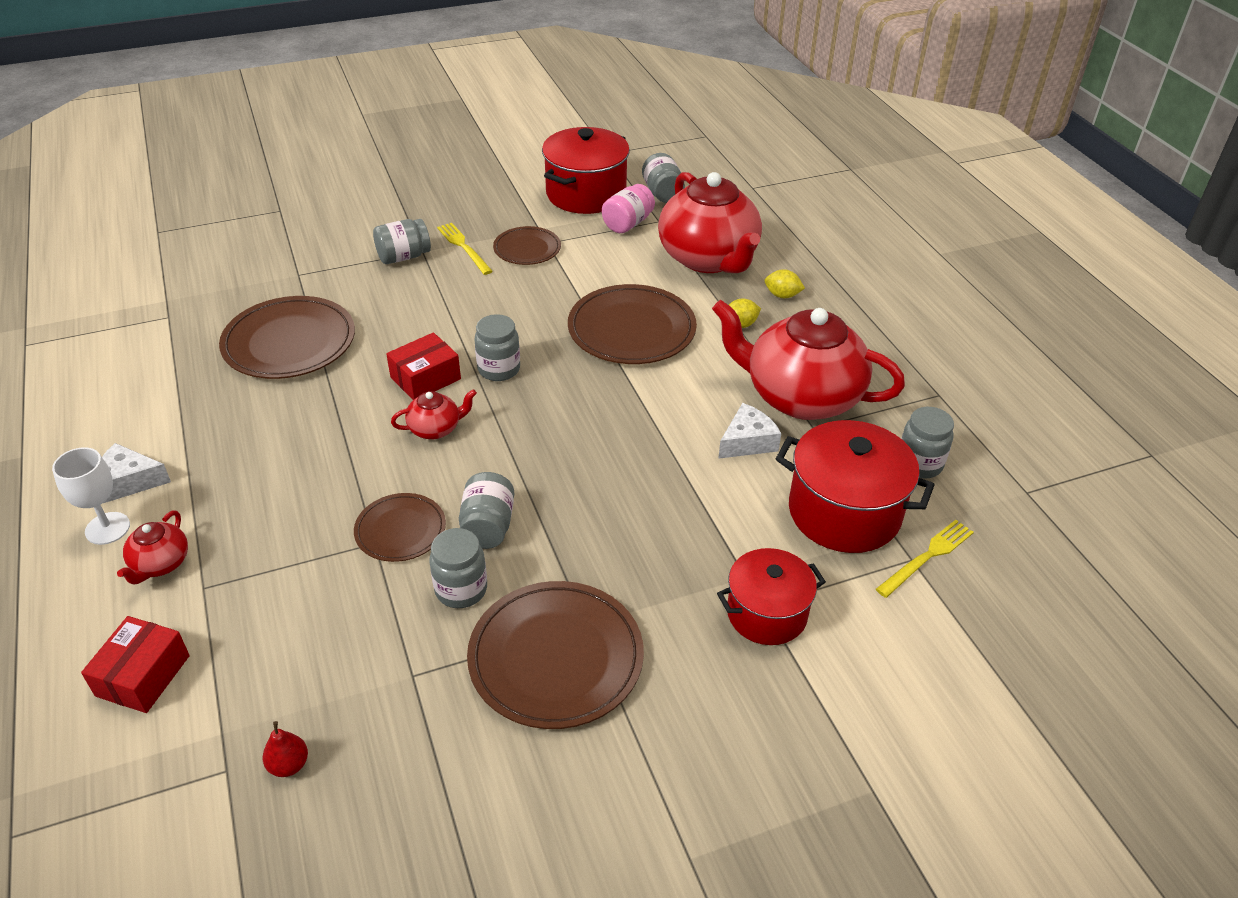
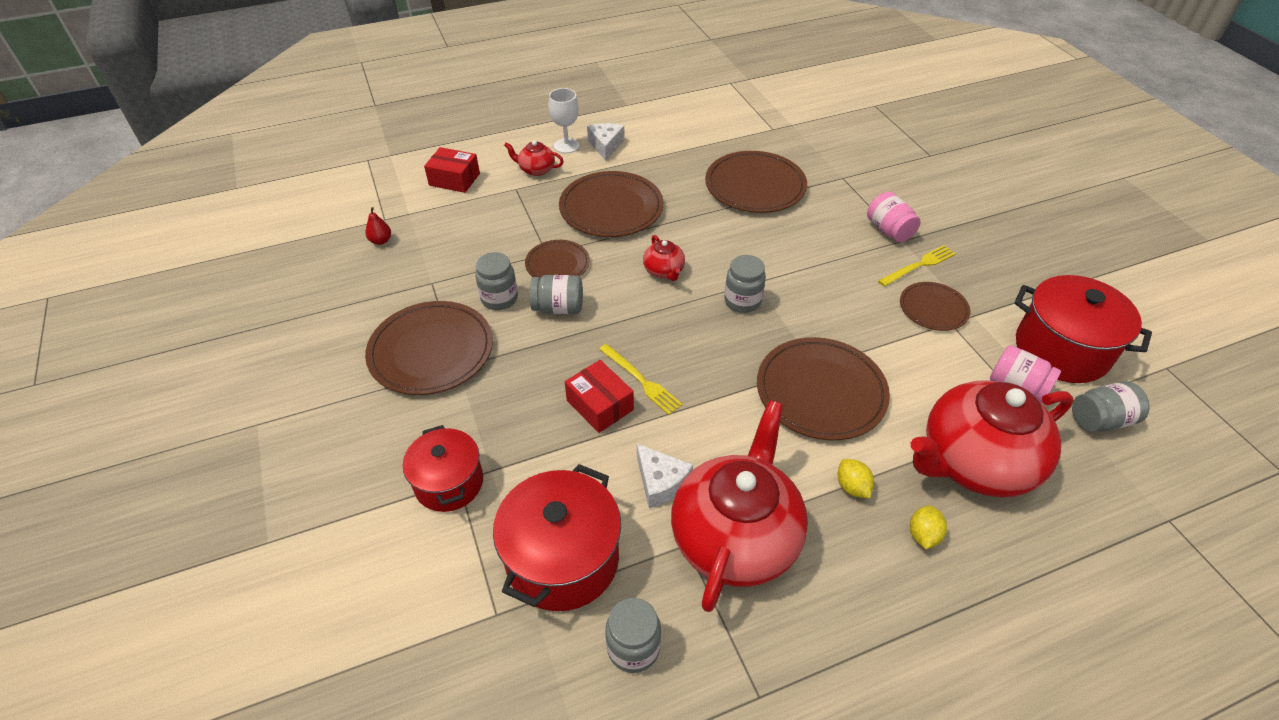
camera: 90 degrees right, 5 degrees up
(292, 476) = (611, 208): none -> brown plate
(403, 257) = (889, 230): grey jar -> pink jar
(425, 378) = (724, 260): red box -> red box (600, 405)
(927, 557) = (498, 630): yellow fork -> yellow fork (641, 380)

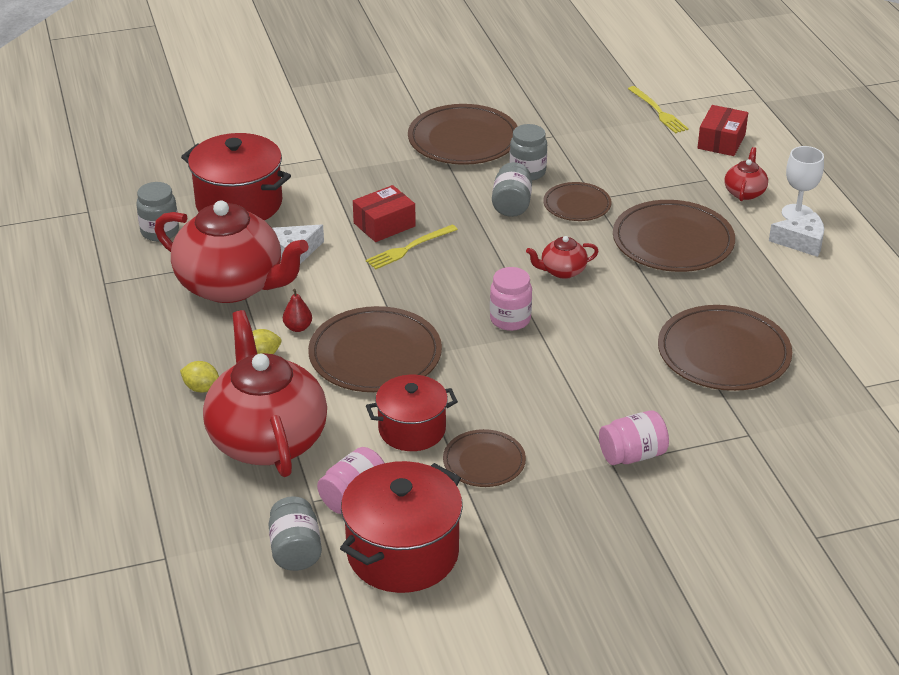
camera: 95 degrees right, 10 degrees down
(381, 241) = (616, 106): red pear -> red pear (298, 327)
(449, 483) = (321, 154): red pot -> red pot (412, 430)
(742, 301) = (510, 319): grey jar -> pink jar
(919, 265) = (562, 467): yellow fork -> yellow fork (658, 111)

